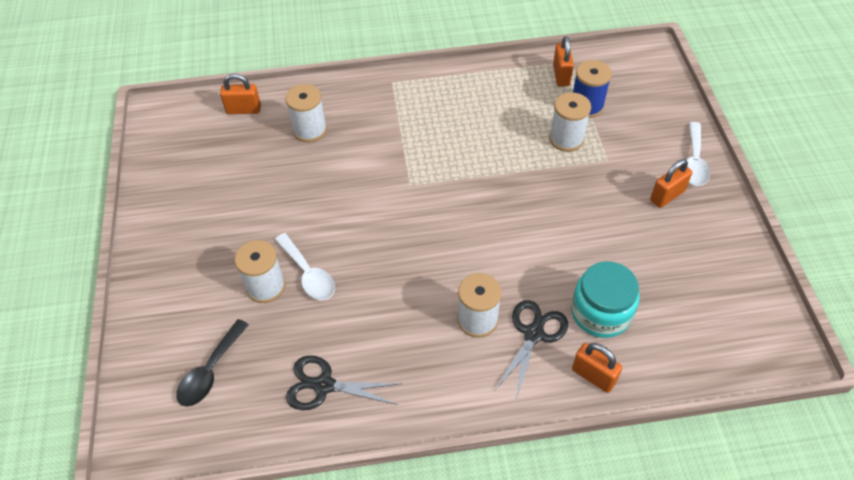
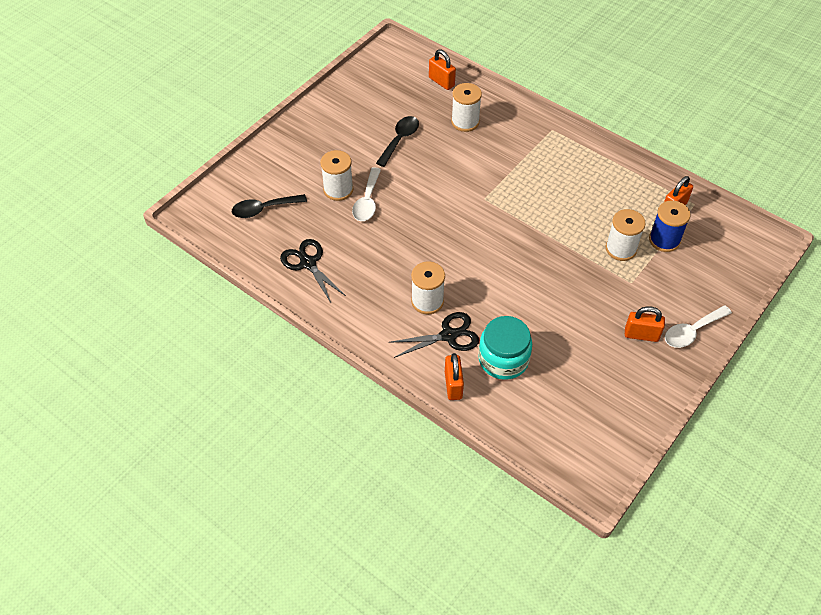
camera: 45 degrees right, 0 degrees up
(269, 191) = (400, 140): none -> black spoon

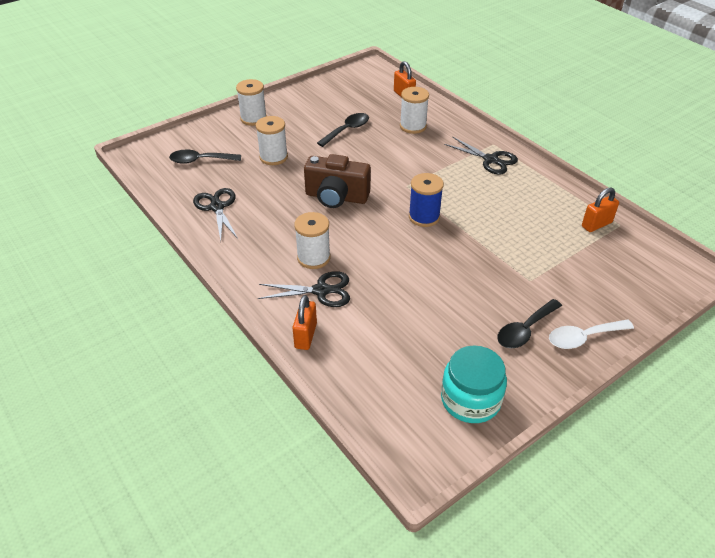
camera: 15 degrees right, 10 degrees down
(367, 201) = (295, 170): white spoon -> none
(421, 226) = (336, 197): none -> brown camera
(503, 359) = (368, 323): turquoise jar -> turquoise jar (470, 399)
(555, 150) = (490, 160): none -> black scissors
(621, 249) = (528, 249): white spool -> white spool (253, 118)
(641, 335) = (525, 330): orange padlock -> black spoon
(664, 240) = (578, 250): blue spool -> blue spool (424, 217)

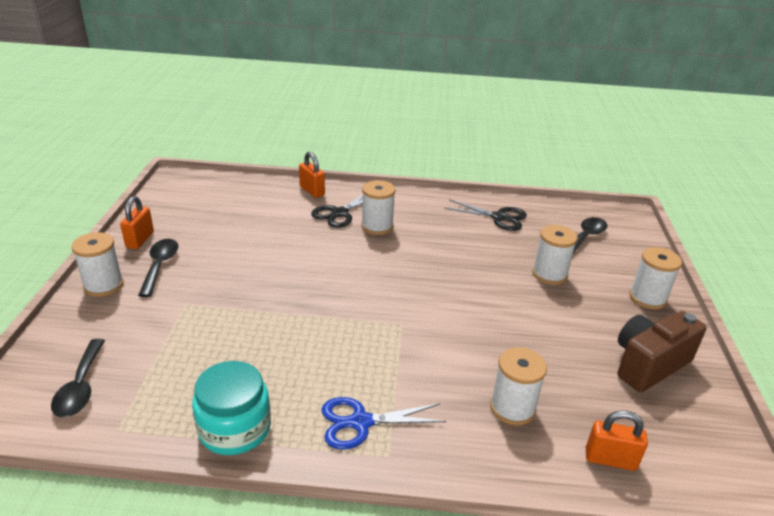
camera: 130 degrees right, 10 degrees down
(336, 197) = (438, 274): brown camera -> brown camera (648, 364)
(347, 130) = (557, 348): black spoon -> black spoon (80, 386)
(424, 217) = (342, 303): blue spool -> none
(470, 399) = (168, 213): turquoise jar -> turquoise jar (234, 428)
(490, 160) = (361, 422): black scissors -> blue scissors
(583, 337) = (103, 285): white spoon -> white spool
(596, 224) = (150, 409): orange padlock -> orange padlock (140, 240)

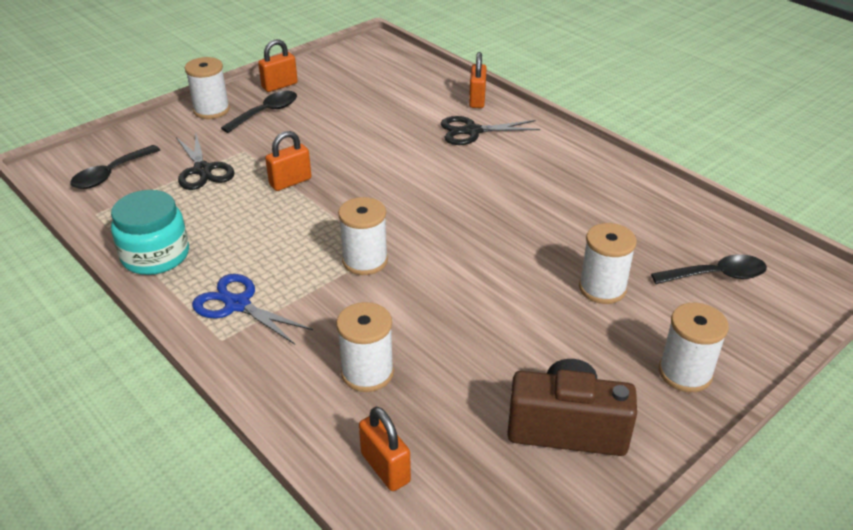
camera: 45 degrees right, 5 degrees up
(262, 309) = (290, 182): none -> orange padlock
(377, 226) = (490, 158): white spool -> white spool (365, 261)
(499, 217) = (639, 207): black scissors -> black scissors (203, 170)

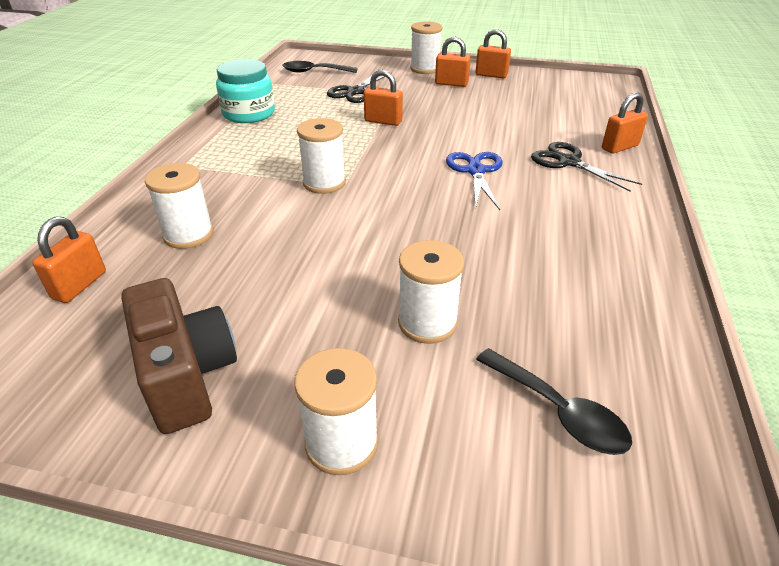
camera: 55 degrees right, 0 degrees up
(237, 305) = (224, 157): blue scissors -> blue scissors (476, 171)
(266, 113) = (451, 84): black spoon -> orange padlock

